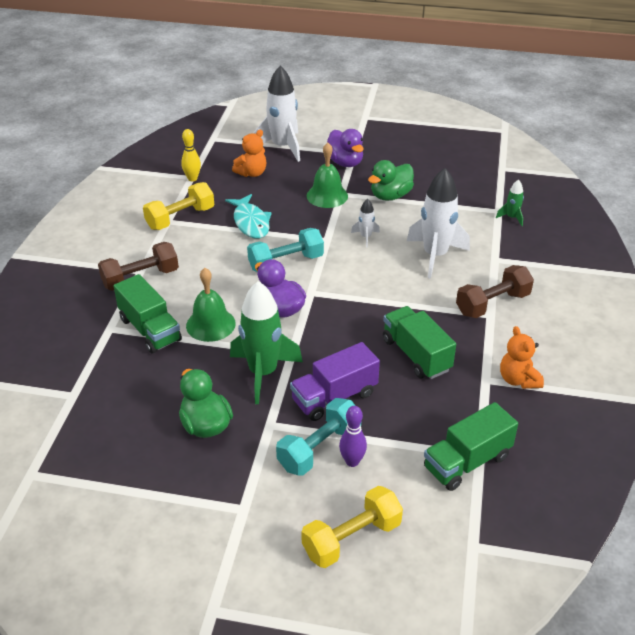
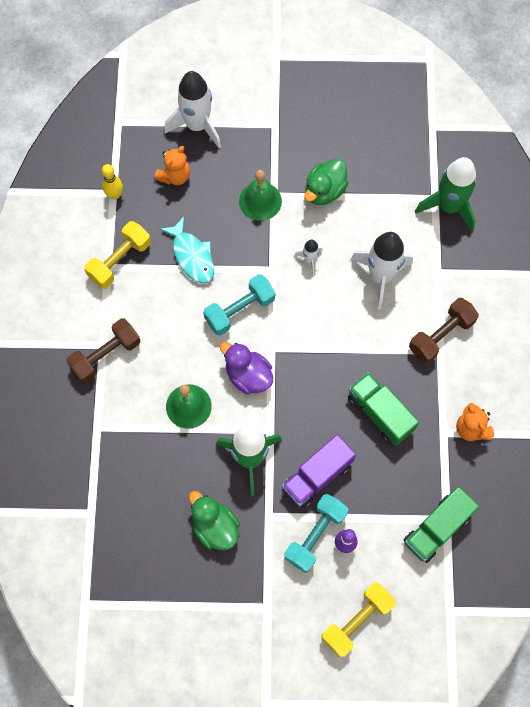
camera: 10 degrees left, 30 degrees up
(150, 329) = (135, 422): green truck -> none
(345, 162) = (268, 142): purple duck -> none
(511, 217) = (448, 206): green rocket -> green rocket, size x2.16

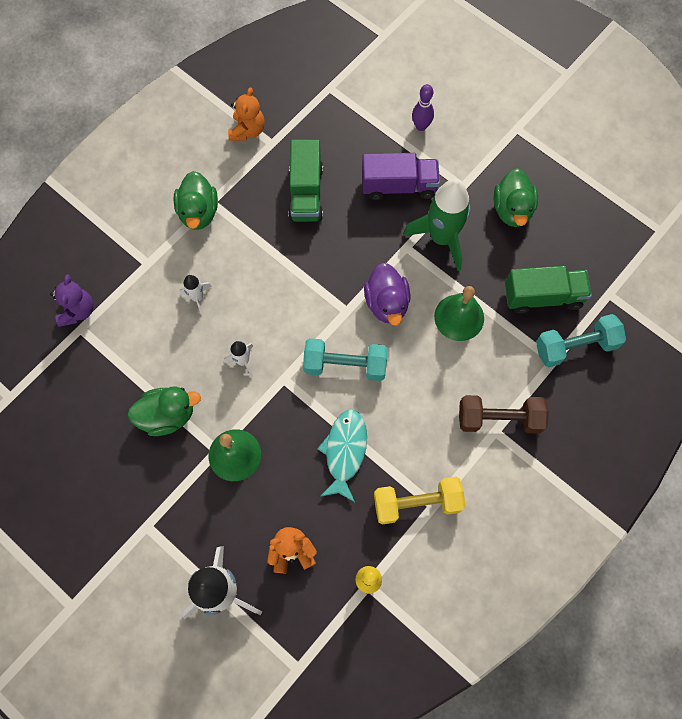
camera: 140 degrees left, 0 degrees up
(315, 535) = (438, 147): turquoise dumbbell -> turquoise dumbbell (575, 346)
(357, 620) = (456, 75): yellow dumbbell -> none
(380, 276) = (197, 297): white rocket -> white rocket, size x0.46
(437, 528) = (342, 87): green truck -> green truck (542, 296)
(441, 335) = (198, 212): brown dumbbell -> green duck
(448, 206) = (78, 311): green rocket -> purple teddy bear

